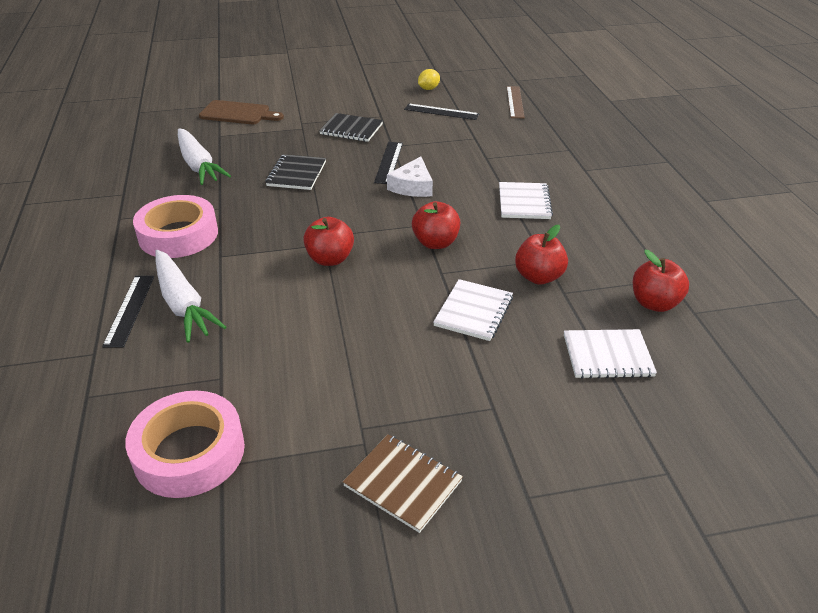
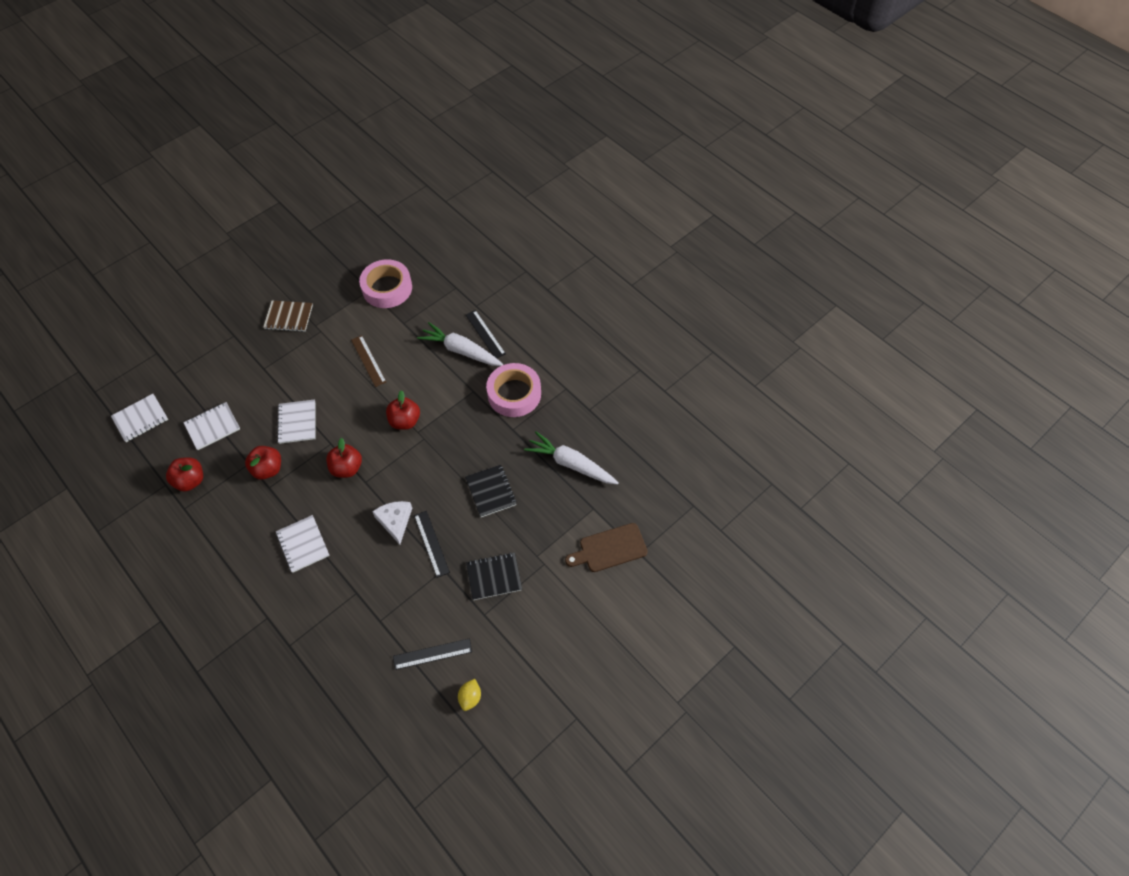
camera: 150 degrees right, 20 degrees up
(515, 102) = (370, 717): brown ruler -> brown ruler (368, 360)
(737, 417) = (140, 419): none -> white notebook

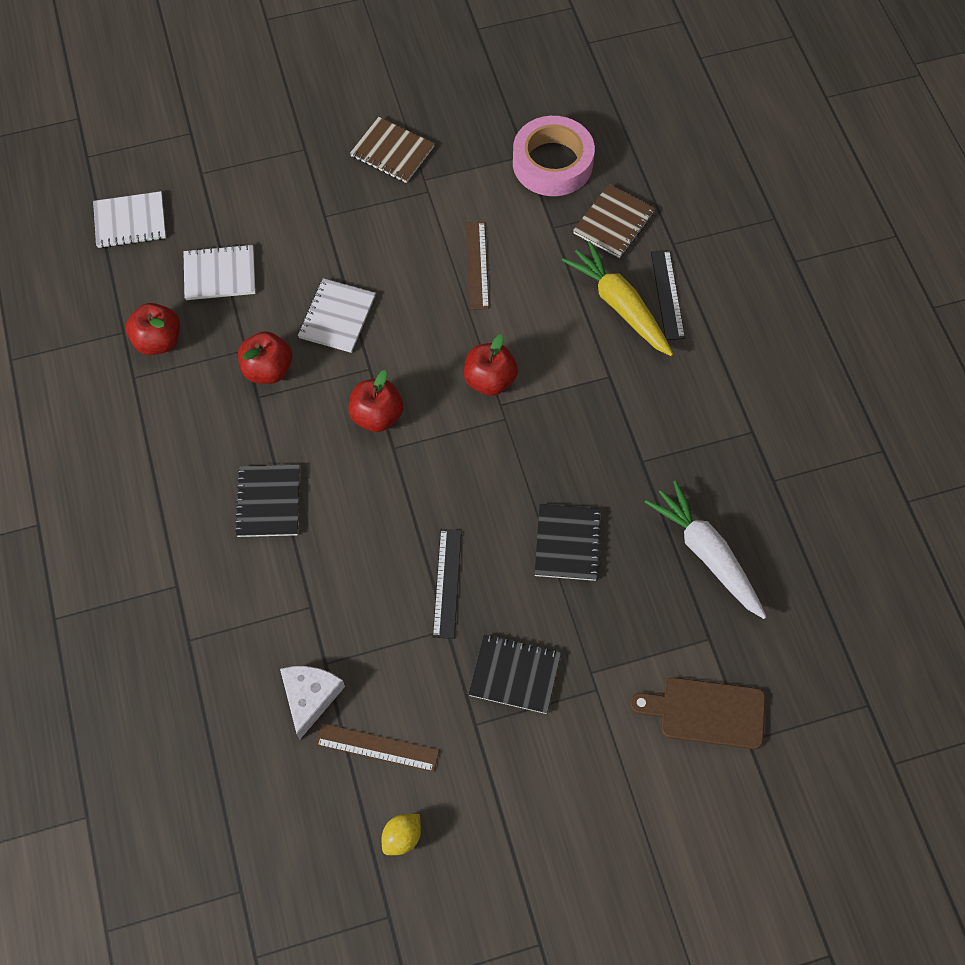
camera: 25 degrees right, 5 degrees up
(303, 544) = (269, 502): white notebook -> black notebook
(395, 521) = (410, 526): white cheese -> white cheese (309, 697)
(432, 654) = (377, 747): black ruler -> brown ruler
(437, 307) = (614, 223): none -> brown notebook
(461, 350) = (619, 305): white carrot -> yellow carrot
(514, 394) = (669, 407): pink tape -> none

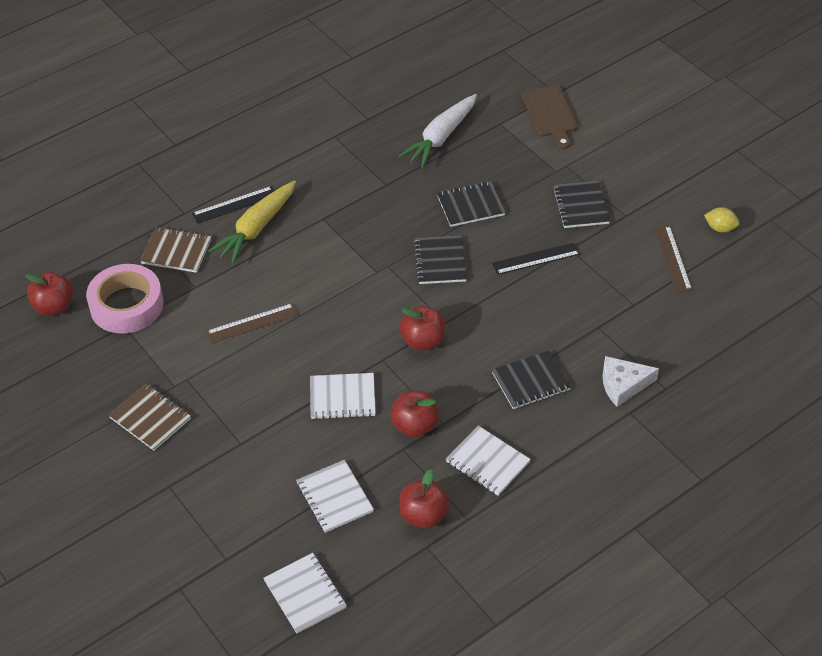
camera: 110 degrees left, 15 degrees down
(188, 420) = (487, 462): none -> white notebook
(309, 697) = (662, 304): white cheese -> white cheese (623, 385)
(392, 152) = (150, 418): brown notebook -> brown notebook turned 60 degrees counterclockwise
(488, 475) = (440, 261): none -> black notebook
(490, 380) = (358, 284): red apple -> red apple (54, 307)

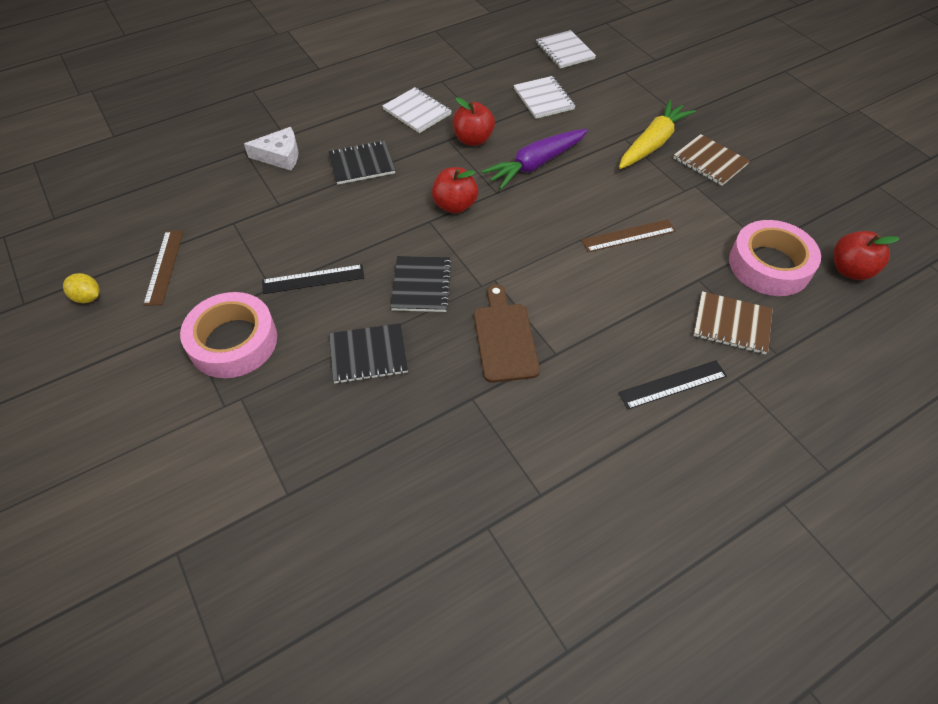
camera: 175 degrees left, 5 degrees up
(256, 228) = (639, 347): yellow carrot -> yellow carrot (652, 143)
(342, 397) = (535, 164): white notebook -> purple carrot
(423, 515) = (475, 84): red apple -> none
(441, 137) = (382, 475): white carrot -> none
(550, 114) = (205, 505): brown cutting board -> brown cutting board (504, 338)
(580, 206) = (233, 341): black notebook -> pink tape

